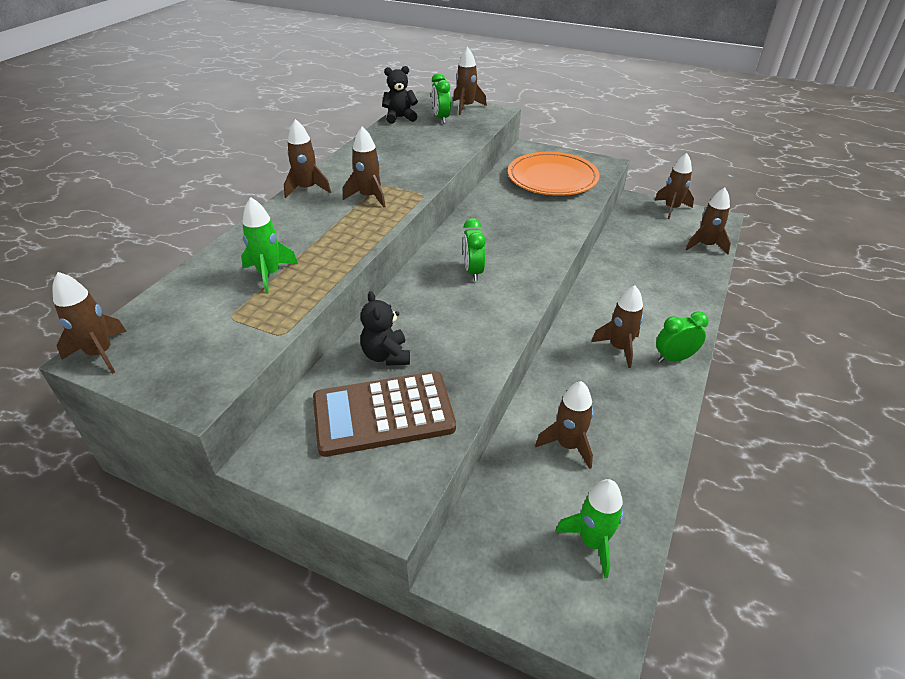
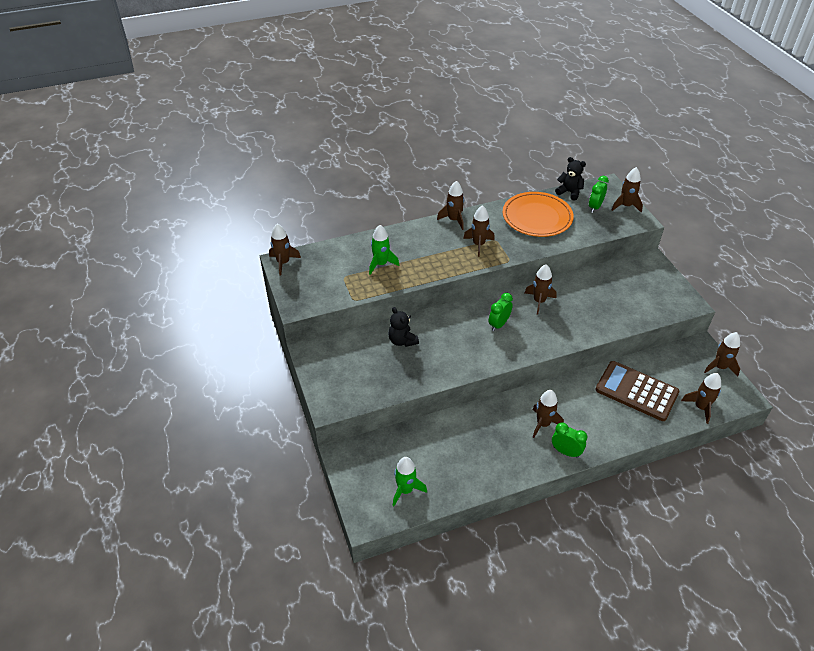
camera: 45 degrees right, 5 degrees up
(383, 414) = (370, 367): brown calculator -> brown calculator (636, 391)
(386, 356) = (402, 341): black teddy bear -> black teddy bear turned 60 degrees counterclockwise
(552, 178) = (634, 293): orange plate -> orange plate (537, 217)
(568, 445) = (449, 446): brown rocket -> brown rocket (539, 301)

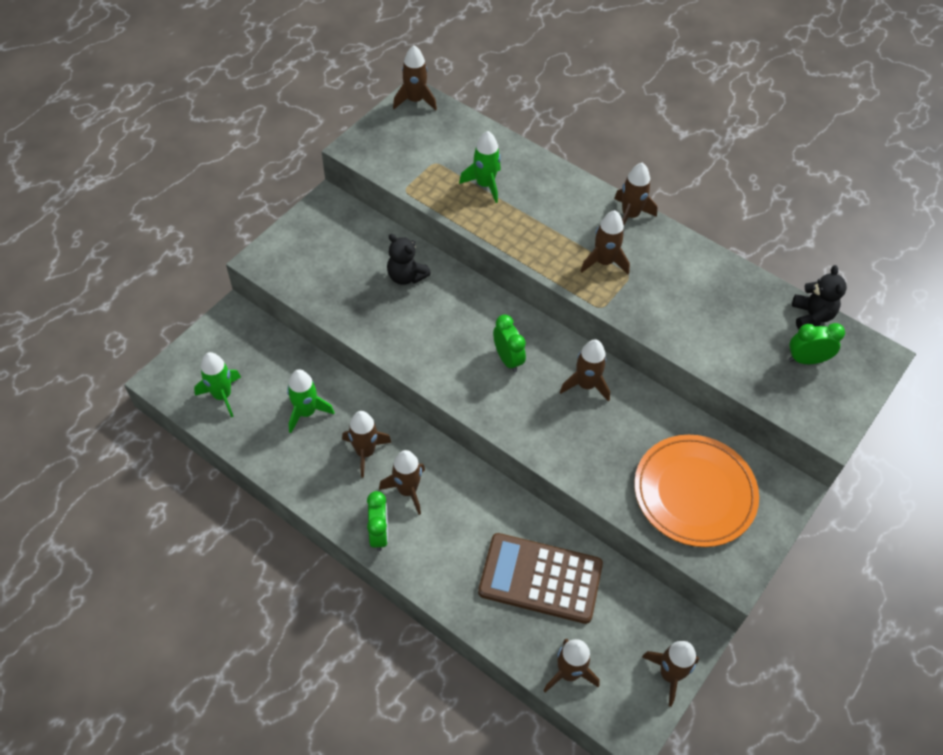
camera: 55 degrees right, 10 degrees up
(402, 341) = (406, 276): black teddy bear -> black teddy bear turned 75 degrees counterclockwise
(451, 449) = (306, 412): none -> green rocket
(498, 324) = (508, 359): green clock -> green clock turned 60 degrees clockwise
(537, 217) = (719, 301): orange plate -> orange plate (694, 493)
(625, 206) = (847, 397): brown rocket -> brown rocket (365, 452)
(636, 391) = (540, 578): brown calculator -> brown calculator turned 75 degrees counterclockwise

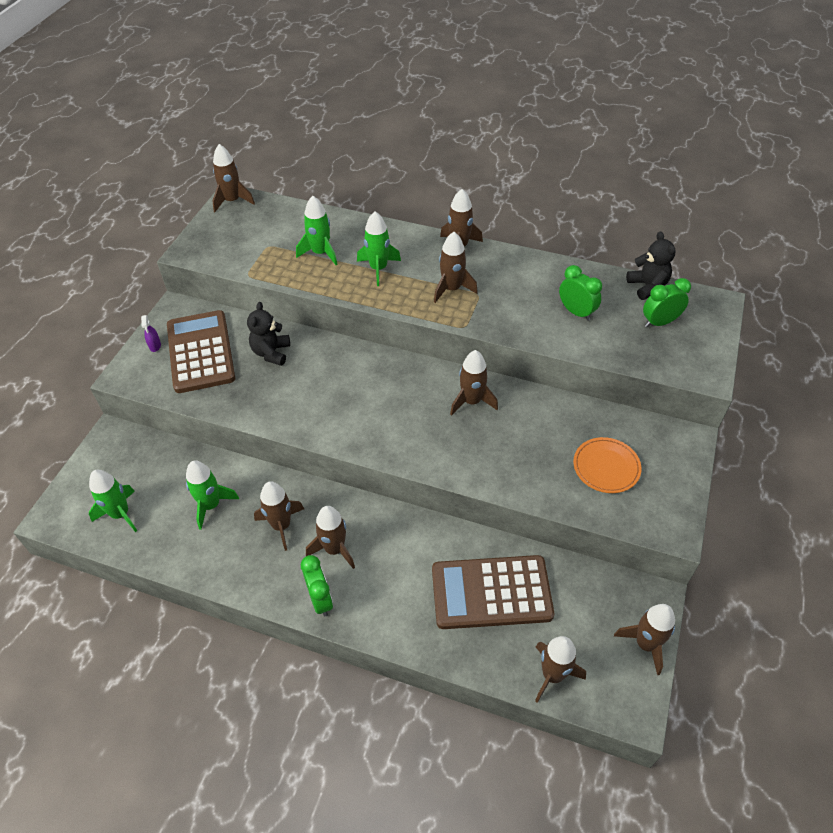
camera: 15 degrees left, 5 degrees down
(297, 237) = (155, 346): none -> purple spray bottle
(338, 256) = (200, 352): none -> brown calculator
(406, 276) = (271, 353): black teddy bear -> black teddy bear turned 75 degrees clockwise
(508, 359) = (392, 399): green clock -> green clock (576, 312)
(537, 218) = (378, 269): none -> green rocket
(694, 493) = (606, 467): orange plate -> orange plate, size x0.56

